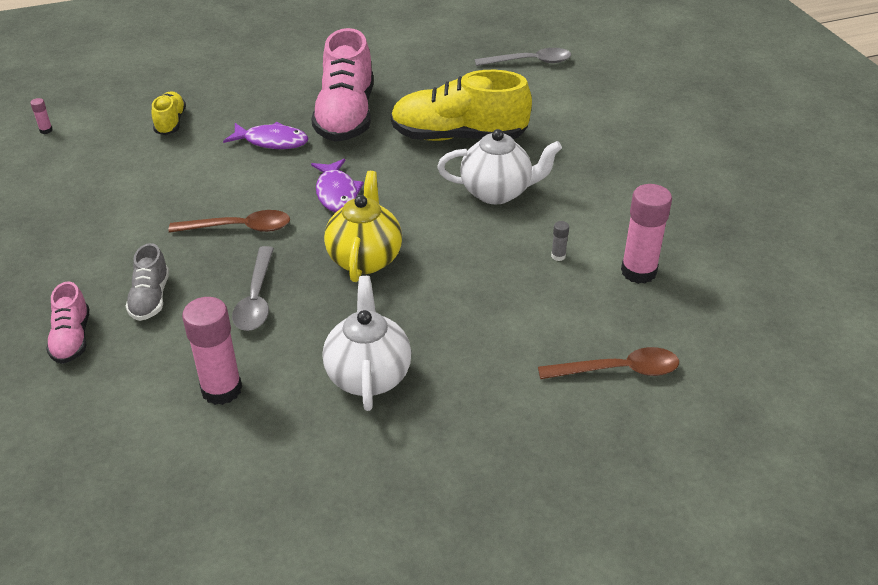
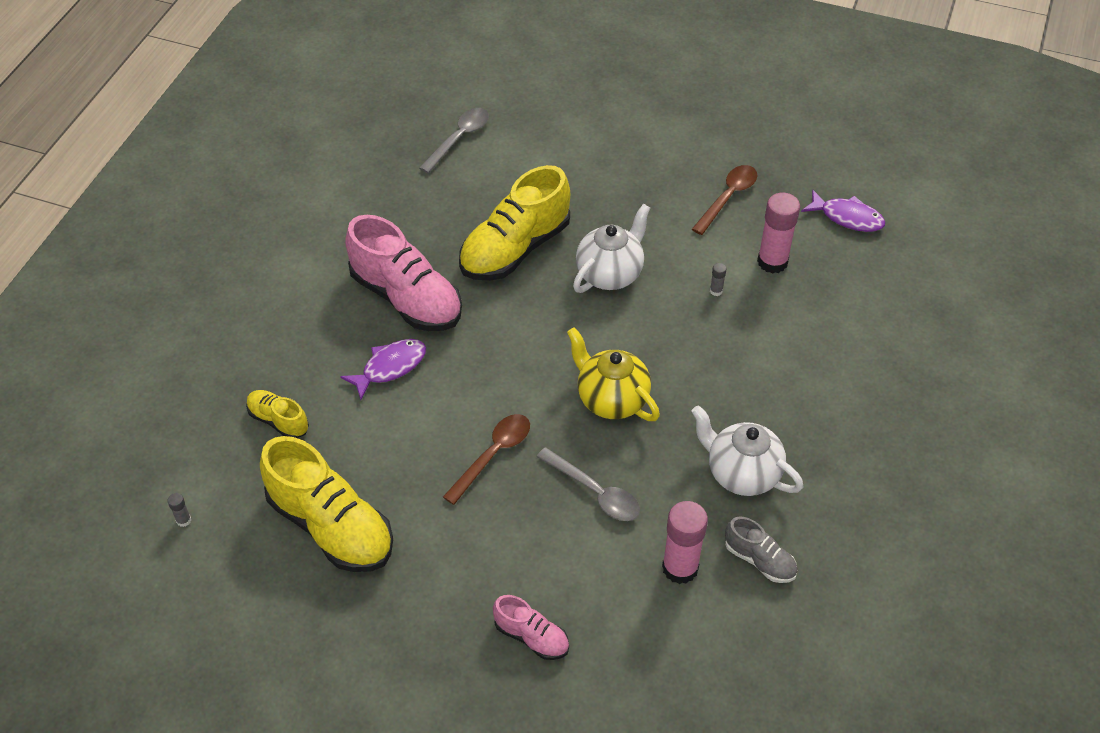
camera: 50 degrees left, 10 degrees up
(46, 130) = (183, 520): pink glue stick -> grey glue stick
(96, 189) = (331, 526): none -> yellow shoe
(150, 298) = (529, 560): grey shoe -> grey shoe (759, 560)
(336, 193) = (510, 368): purple fish -> purple fish (847, 217)
(618, 370) = (854, 340): brown spoon -> brown spoon (728, 198)

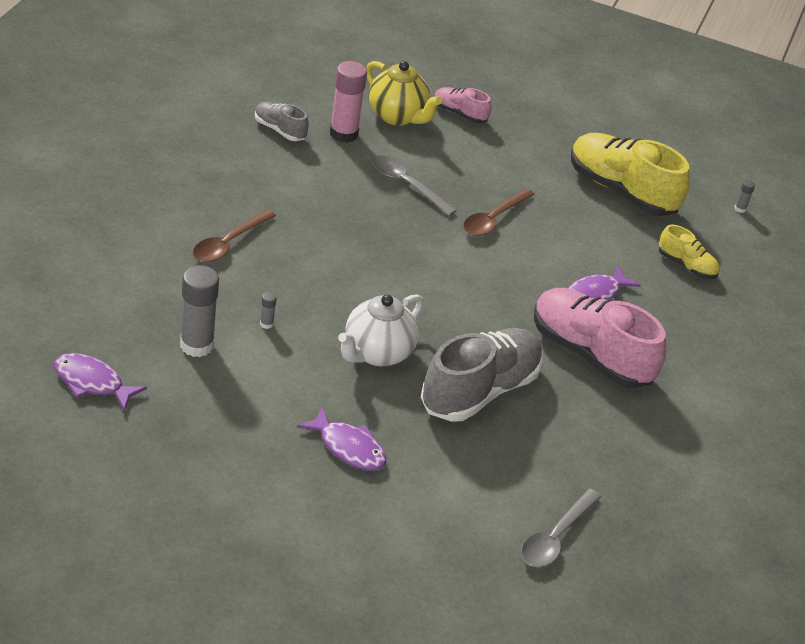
camera: 175 degrees right, 10 degrees down
(515, 249) = (479, 391): yellow shoe -> grey shoe
(611, 399) = (387, 245): yellow teapot -> yellow teapot (397, 116)
(625, 188) = (348, 448): none -> purple fish
(728, 198) = (227, 421): brown spoon -> brown spoon (228, 243)
(741, 474) = (279, 181): white teapot -> none
(772, 262) = (197, 345): pink glue stick -> grey glue stick

